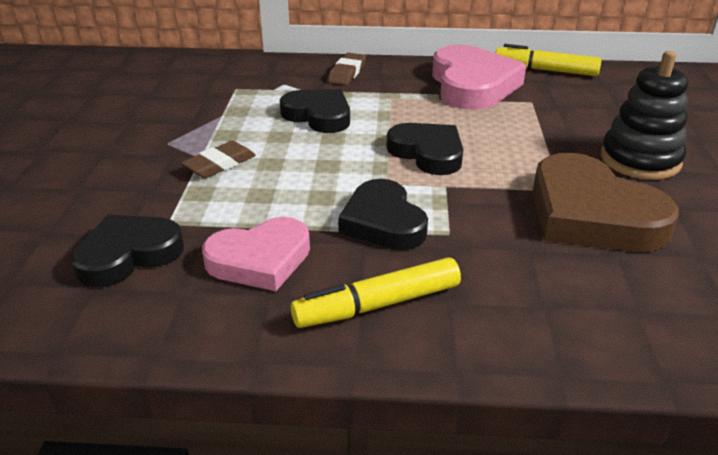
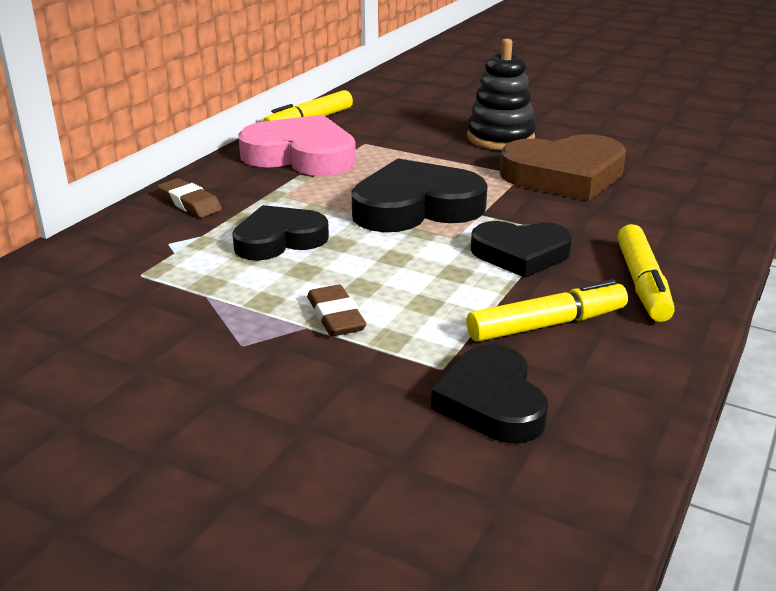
camera: 65 degrees left, 5 degrees down
(260, 260) = (547, 324): pink heart -> yellow marker
(427, 153) = (416, 207): black heart -> black heart, size x1.51

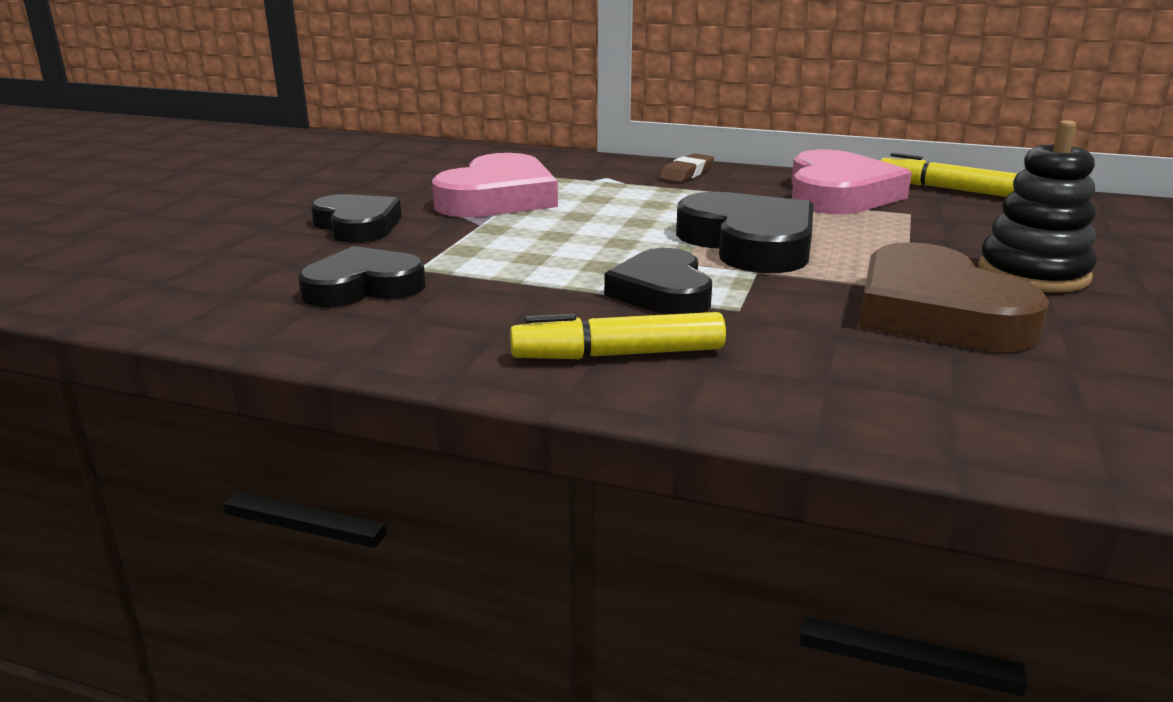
camera: 80 degrees right, 5 degrees down
(211, 311) = (498, 198): none -> pink heart
(279, 240) = (633, 204): black heart -> black heart (357, 226)
(335, 316) = (498, 231): brown eraser -> none
(547, 324) = (502, 306): yellow marker -> none

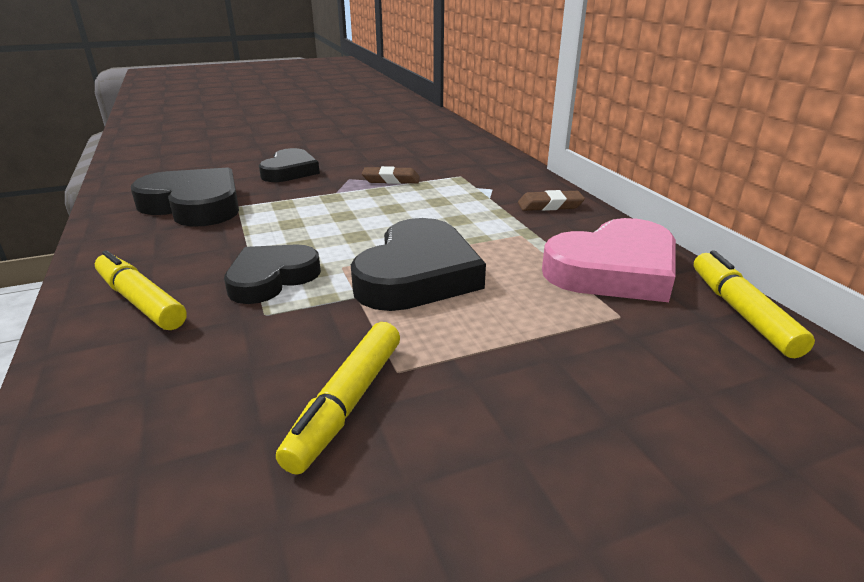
camera: 50 degrees right, 5 degrees up
(363, 287) = (194, 205): black heart -> black heart, size x1.51
(498, 198) = (391, 180): pink heart -> brown eraser
(936, 313) = (347, 403): brown heart -> yellow marker
(1033, 274) = (538, 435): black stacking toy -> none

